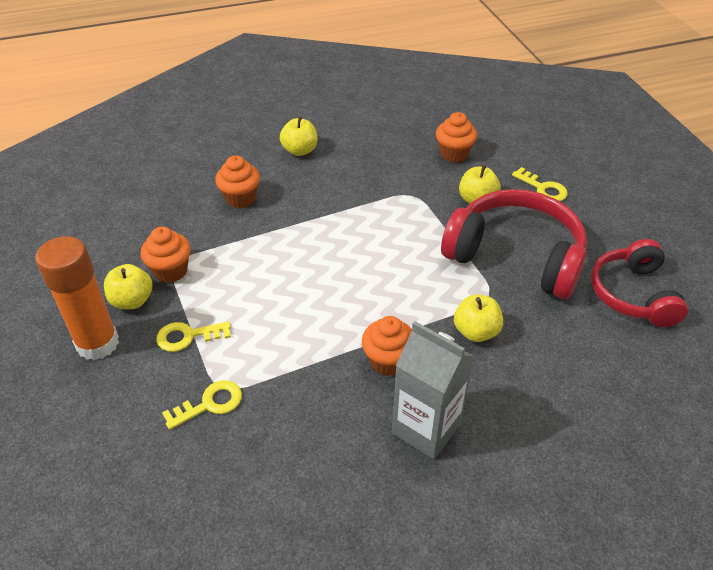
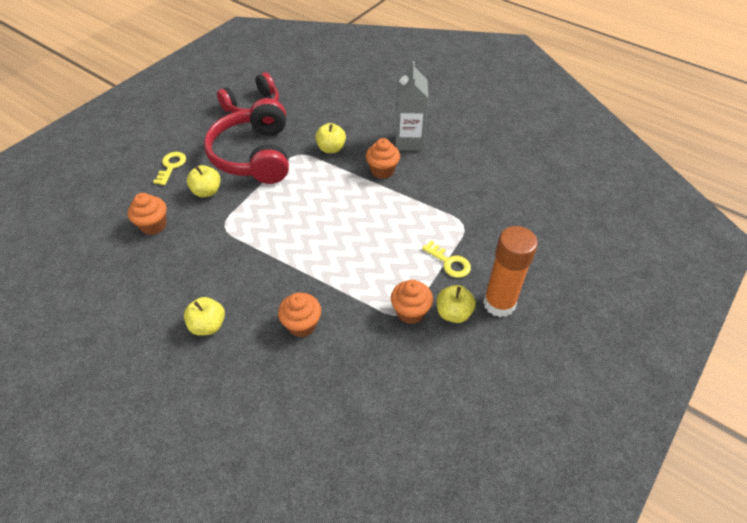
camera: 125 degrees left, 5 degrees up
(210, 404) = (478, 222): yellow key -> none

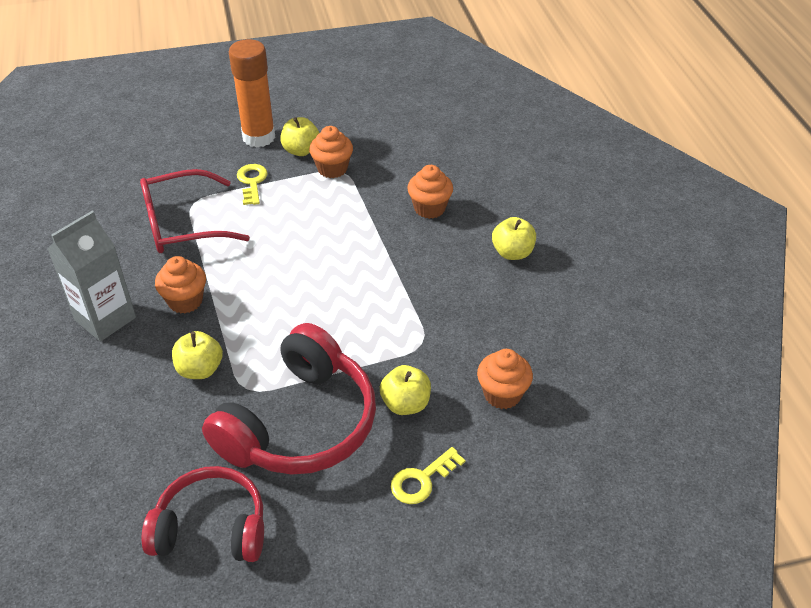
camera: 140 degrees left, 5 degrees down
(447, 207) = (182, 224): none -> red glasses

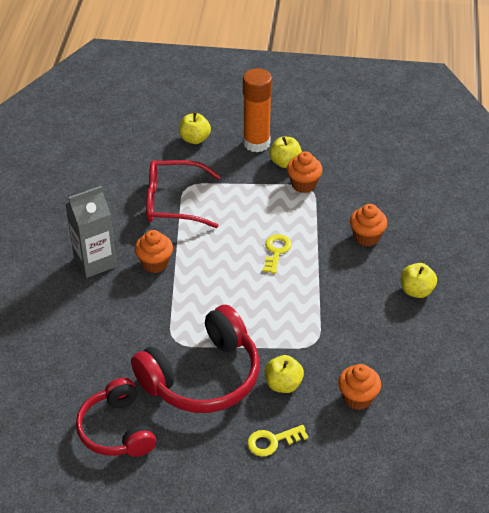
camera: 20 degrees right, 0 degrees up
(200, 369) = (148, 317): yellow apple -> yellow apple (195, 139)
(211, 528) = (117, 430): red headphones -> red headphones turned 135 degrees counterclockwise
(252, 182) = (237, 180): yellow key -> yellow key (276, 251)

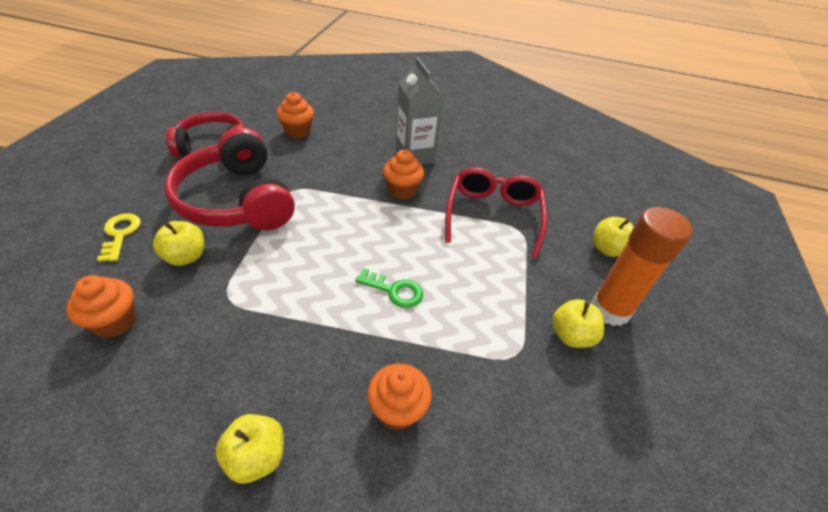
camera: 95 degrees right, 0 degrees up
(276, 251) = (394, 290): yellow key -> green key
(303, 184) = (523, 349): orange cupcake -> orange cupcake (297, 131)

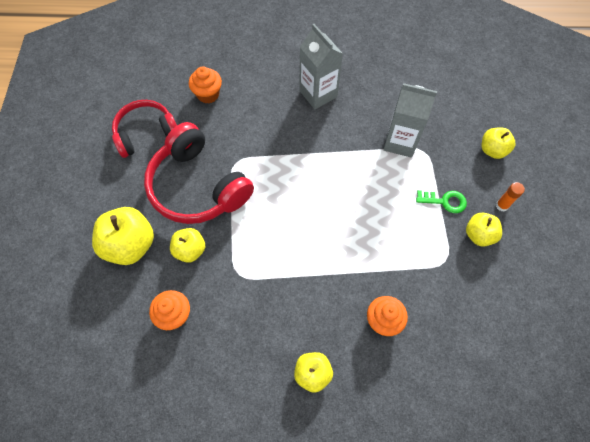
camera: 10 degrees left, 20 degrees up
(120, 234) = (130, 245): yellow key -> yellow apple
(394, 290) = (350, 234): green key -> green key (445, 201)
(402, 190) = (321, 137): orange cupcake -> none
(493, 216) = (400, 142): red glasses -> grey carton
(610, 310) = (502, 205): orange glue stick -> orange glue stick, size x0.45

